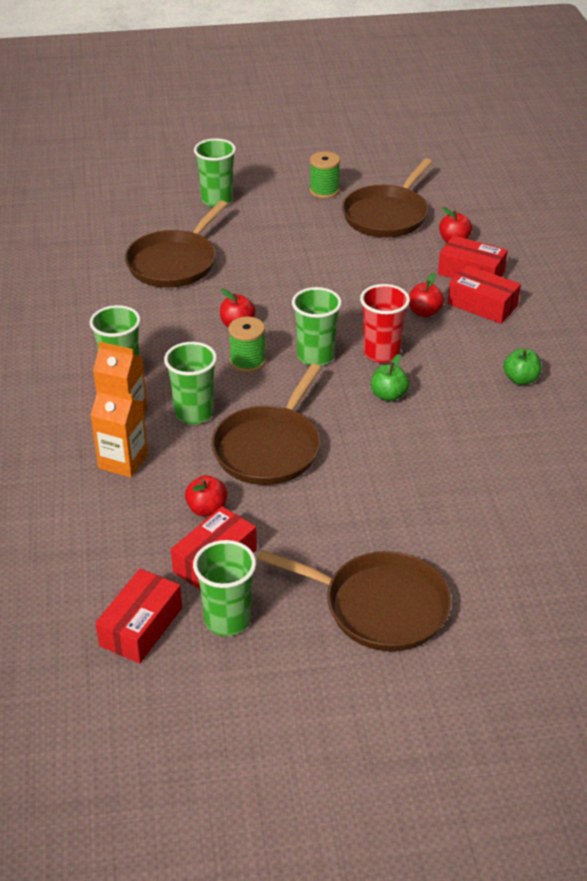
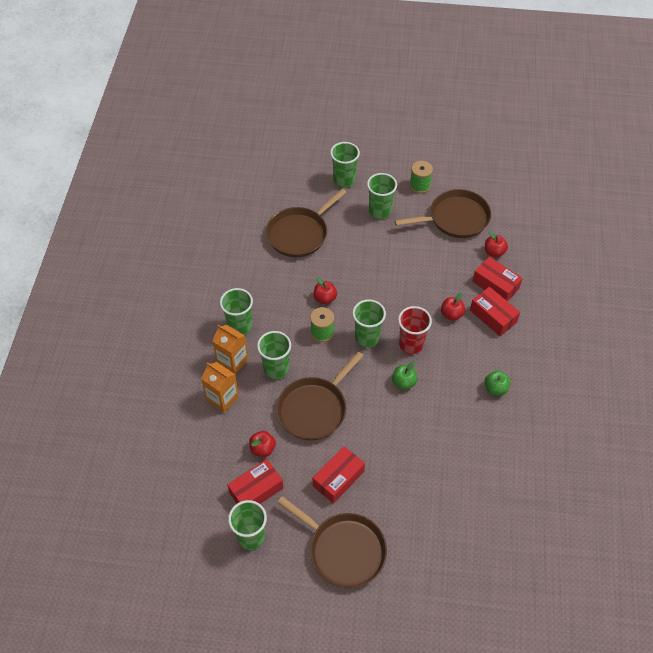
camera: 15 degrees right, 15 degrees up
(141, 627) = (200, 529): red box -> red box (338, 479)
(280, 224) = (379, 211): none -> green cup
(387, 215) = (455, 218): brown pan -> brown pan turned 150 degrees counterclockwise

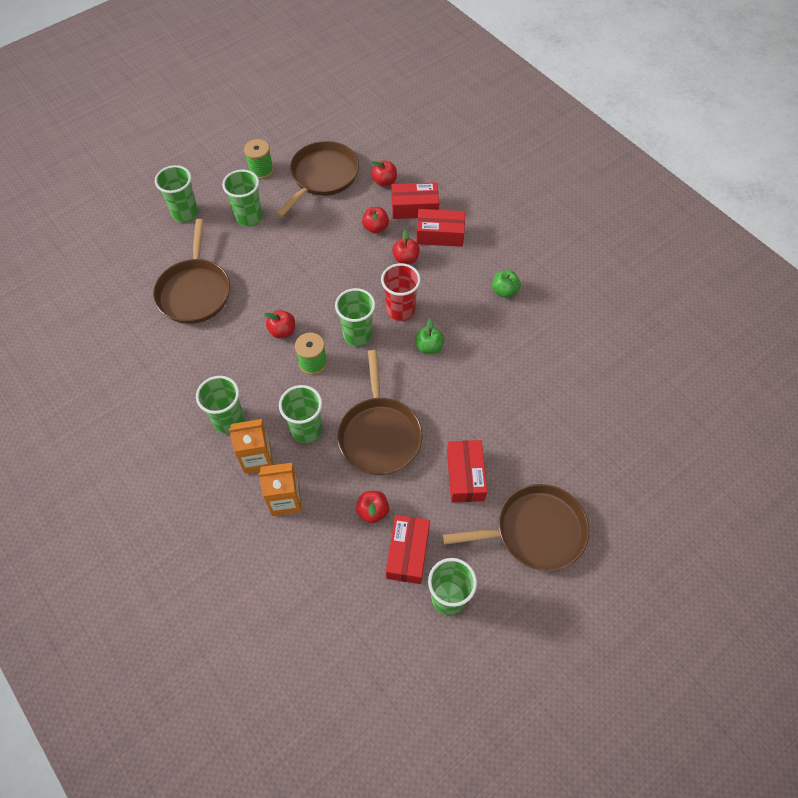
camera: 45 degrees left, 5 degrees up
(454, 278) = (375, 227): none -> red apple

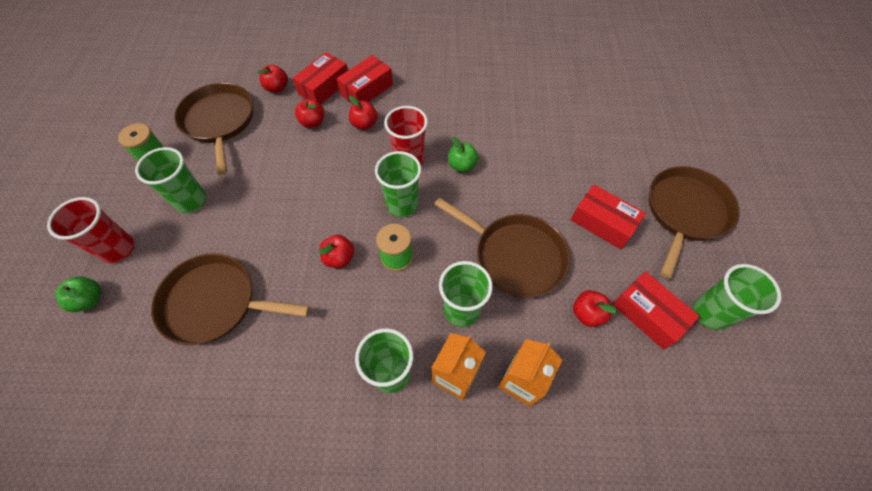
camera: 50 degrees left, 0 degrees up
(185, 213) = (118, 249): green cup -> red cup
(195, 292) = (215, 303): brown pan -> brown pan turned 150 degrees clockwise
(504, 291) = (458, 89): green apple -> green apple (89, 299)

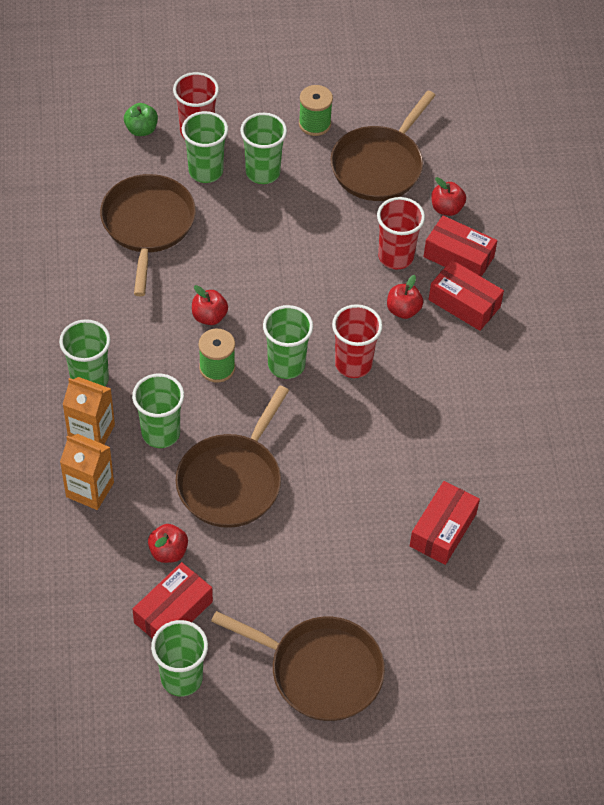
camera: 80 degrees right, 5 degrees down
(170, 246) = (205, 171): none -> green cup
(219, 121) = (379, 166): brown pan -> brown pan turned 150 degrees clockwise
(313, 122) = (395, 256): red apple -> red cup
(462, 165) = (354, 420): green apple -> none
(602, 223) = (290, 574): red box -> red box (443, 530)

